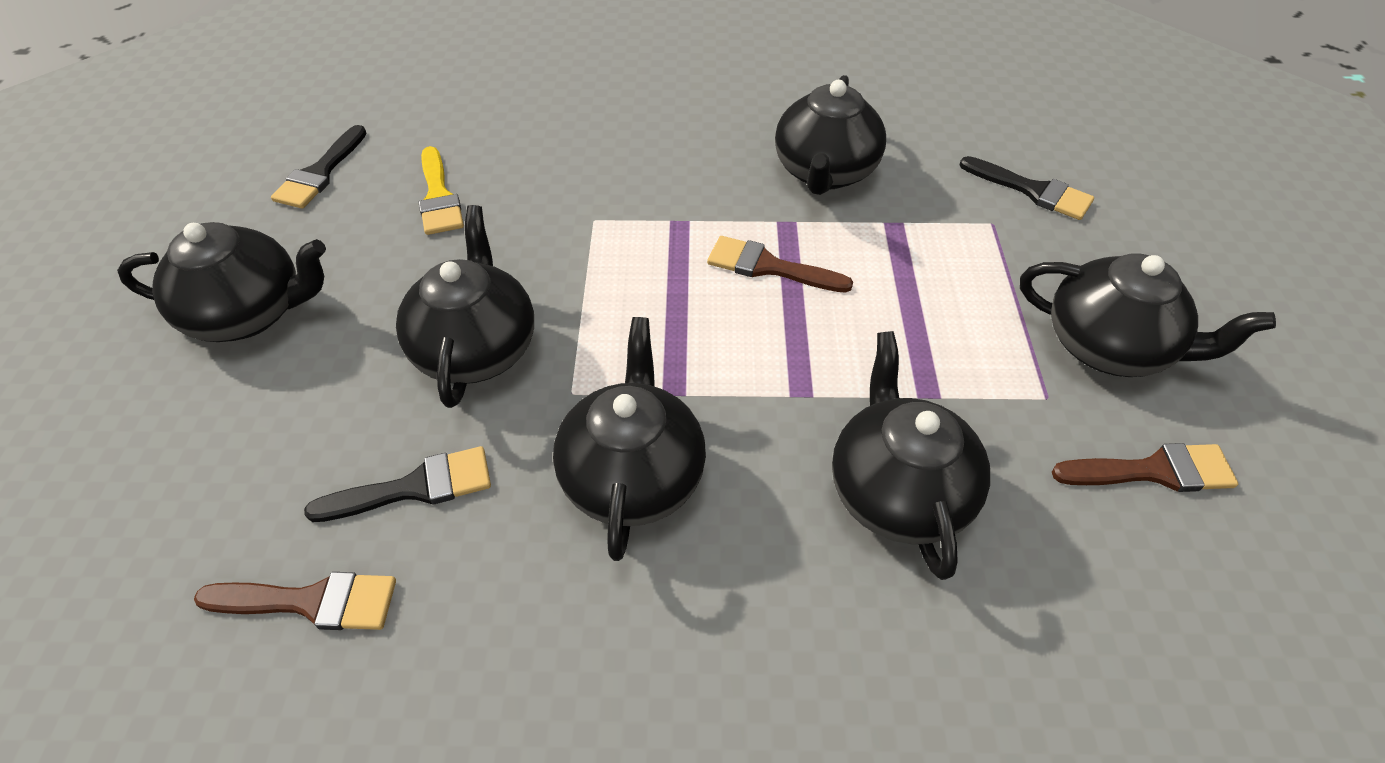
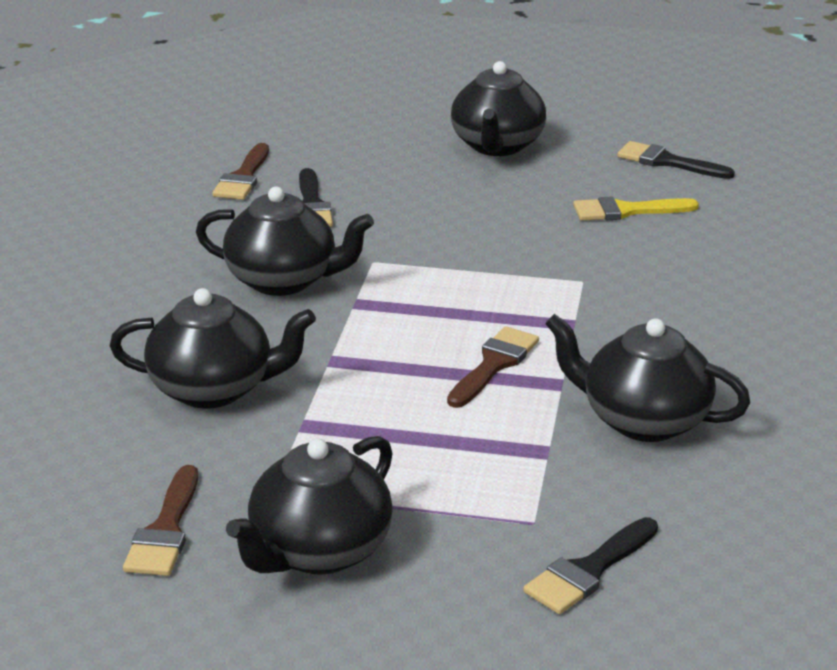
camera: 100 degrees right, 20 degrees down
(476, 348) = (433, 226): black teapot -> none

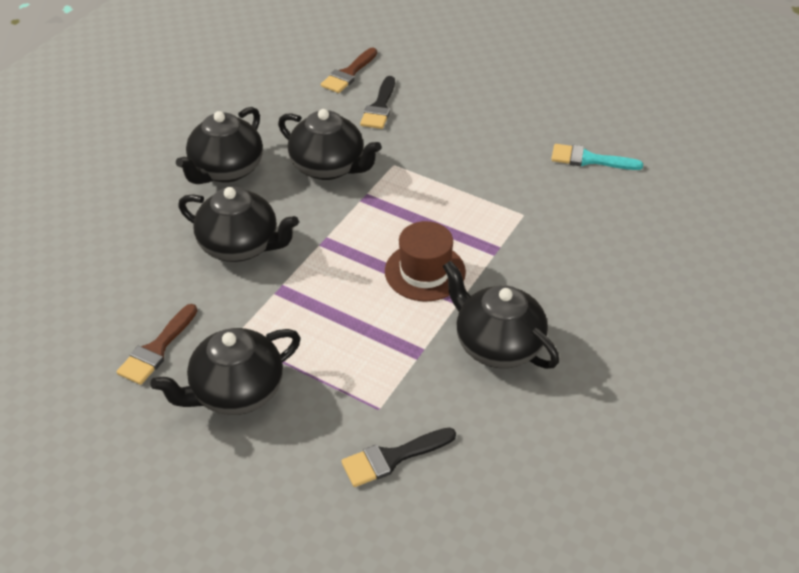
camera: 20 degrees right, 15 degrees up
(494, 364) = (425, 271): brown brush -> brown hat
(497, 146) = (531, 81): black teapot -> black teapot (226, 170)
(626, 211) = (589, 159): yellow brush -> turquoise brush
(667, 162) = (644, 121): black brush -> none

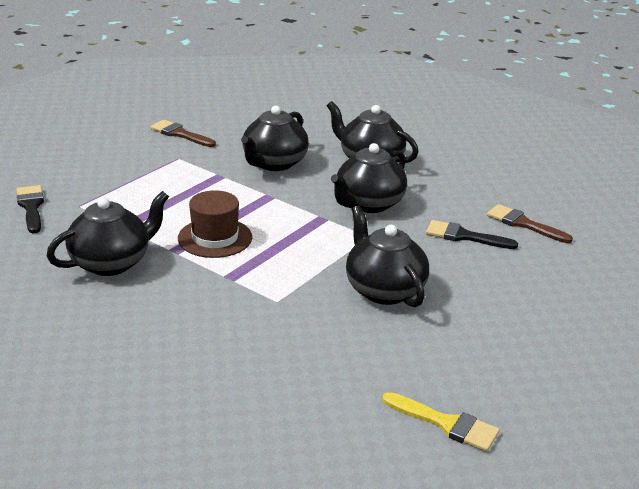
camera: 95 degrees right, 15 degrees down
(236, 392) = (126, 157): black teapot -> black teapot (384, 290)
(589, 159) = (363, 362): turquoise brush -> none
(640, 119) = (446, 424): none -> yellow brush

